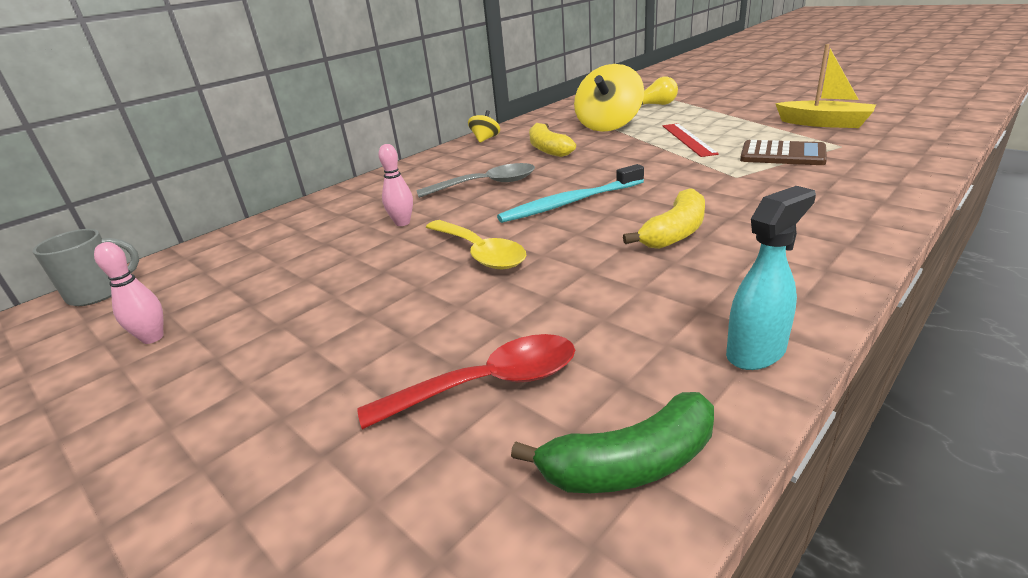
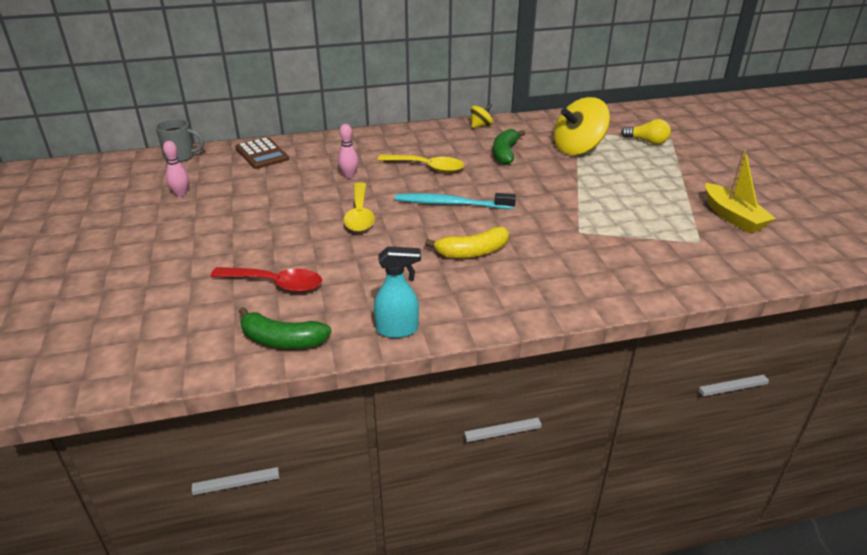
camera: 30 degrees right, 5 degrees up
(486, 185) = (427, 167): grey spoon -> yellow spoon
(548, 149) = (505, 153): yellow banana -> green banana
(688, 139) = (608, 186): red ruler -> none
(782, 154) = (643, 229): brown calculator -> brown calculator (262, 154)

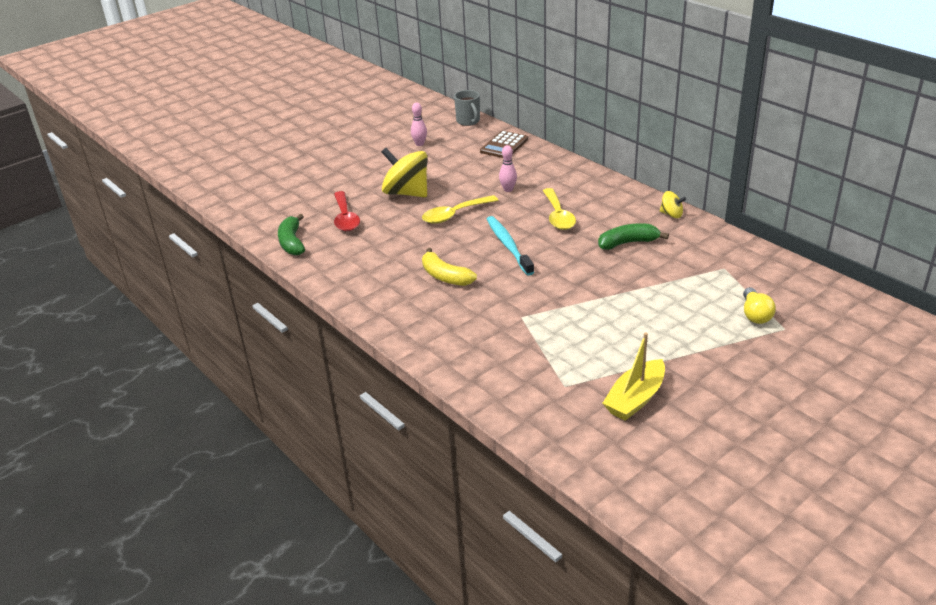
camera: 65 degrees right, 0 degrees up
(398, 330) = (329, 277): turquoise spray bottle -> none
(578, 148) = (685, 278): yellow spinning top -> yellow spinning top (406, 193)

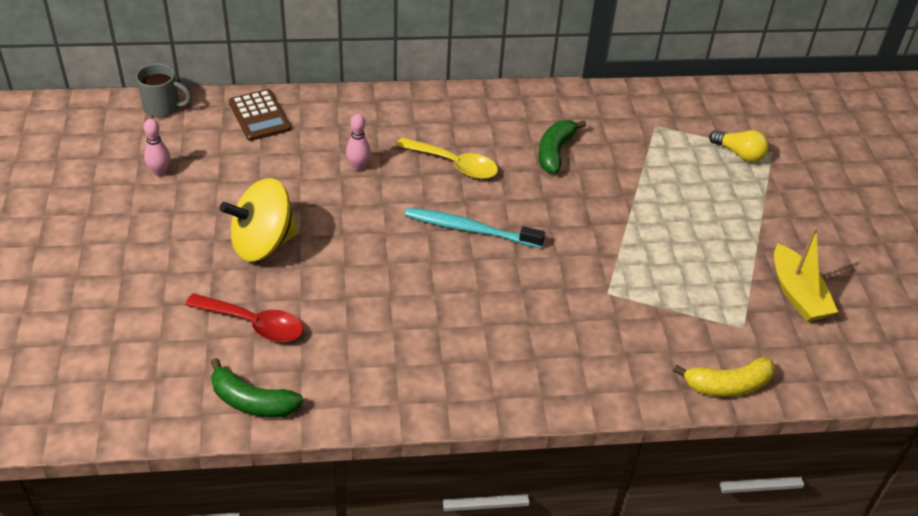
camera: 60 degrees left, 10 degrees up
(445, 276) = (478, 307): yellow banana -> yellow banana (727, 385)
(454, 215) = (360, 233): yellow spoon -> none
(671, 214) = (537, 98): yellow spinning top -> none

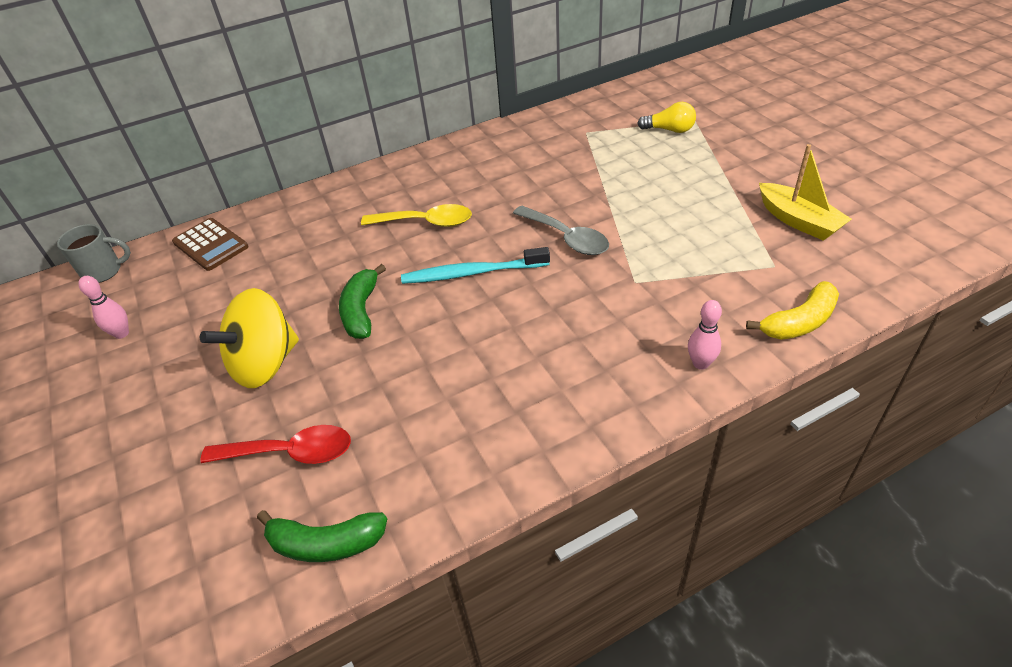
camera: 15 degrees left, 0 degrees up
(358, 167) = (333, 256): pink bowling pin -> pink bowling pin (700, 363)
(555, 152) = (512, 181): green banana -> green banana (361, 311)
(572, 228) = (566, 238): none -> grey spoon

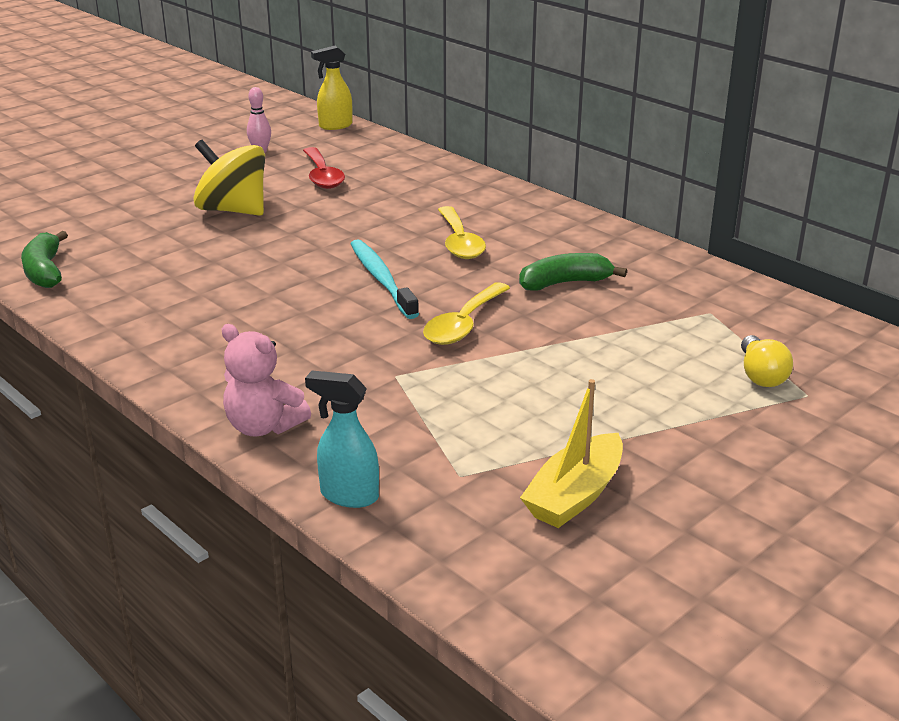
camera: 70 degrees right, 15 degrees down
(103, 271) = (335, 126): grey mug -> yellow spray bottle
(210, 245) = (384, 155): brown calculator -> none
(290, 452) = (134, 240): red spoon -> red spoon (322, 176)
(361, 311) = (309, 236): green banana -> green banana (565, 283)
(566, 238) = (463, 324): grey spoon -> yellow spoon
(700, 363) = (263, 426): pink bowling pin -> pink teddy bear
(799, 322) = (348, 495): yellow banana -> turquoise spray bottle

